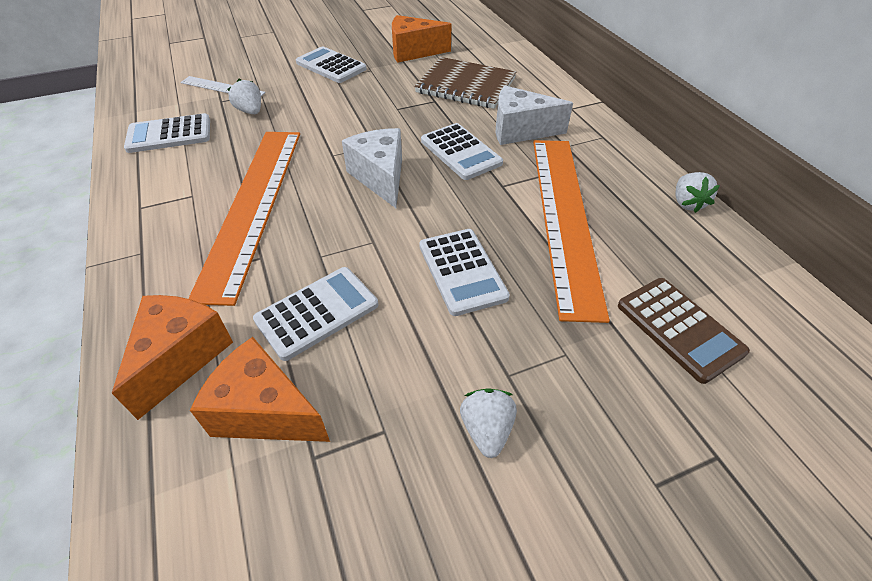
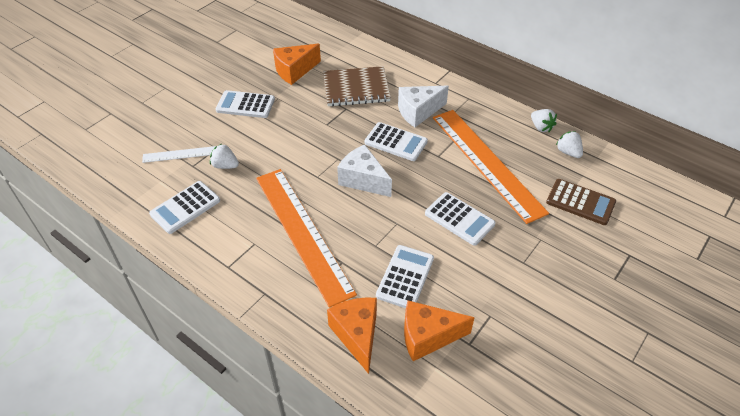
camera: 30 degrees left, 0 degrees up
(486, 430) = (533, 291): white strawberry -> white strawberry (568, 152)

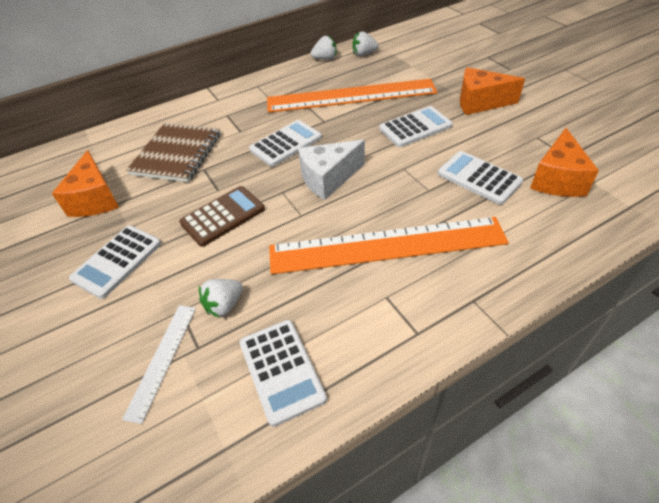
camera: 65 degrees left, 0 degrees up
(357, 335) = (549, 229): orange cheese -> orange cheese (480, 103)
(418, 112) = (252, 119): white cheese -> none
(580, 202) = (424, 62): brown calculator -> brown calculator (223, 216)

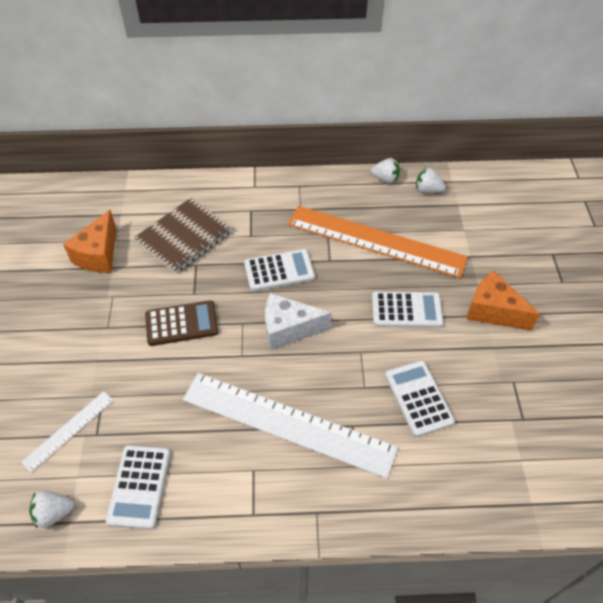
camera: 25 degrees right, 5 degrees up
(117, 261) = (83, 326): white calculator -> none
(224, 305) = (134, 409): white strawberry -> white strawberry (54, 513)
(386, 245) = (288, 423): orange ruler -> white ruler
(557, 179) = (489, 438): orange cheese -> none

